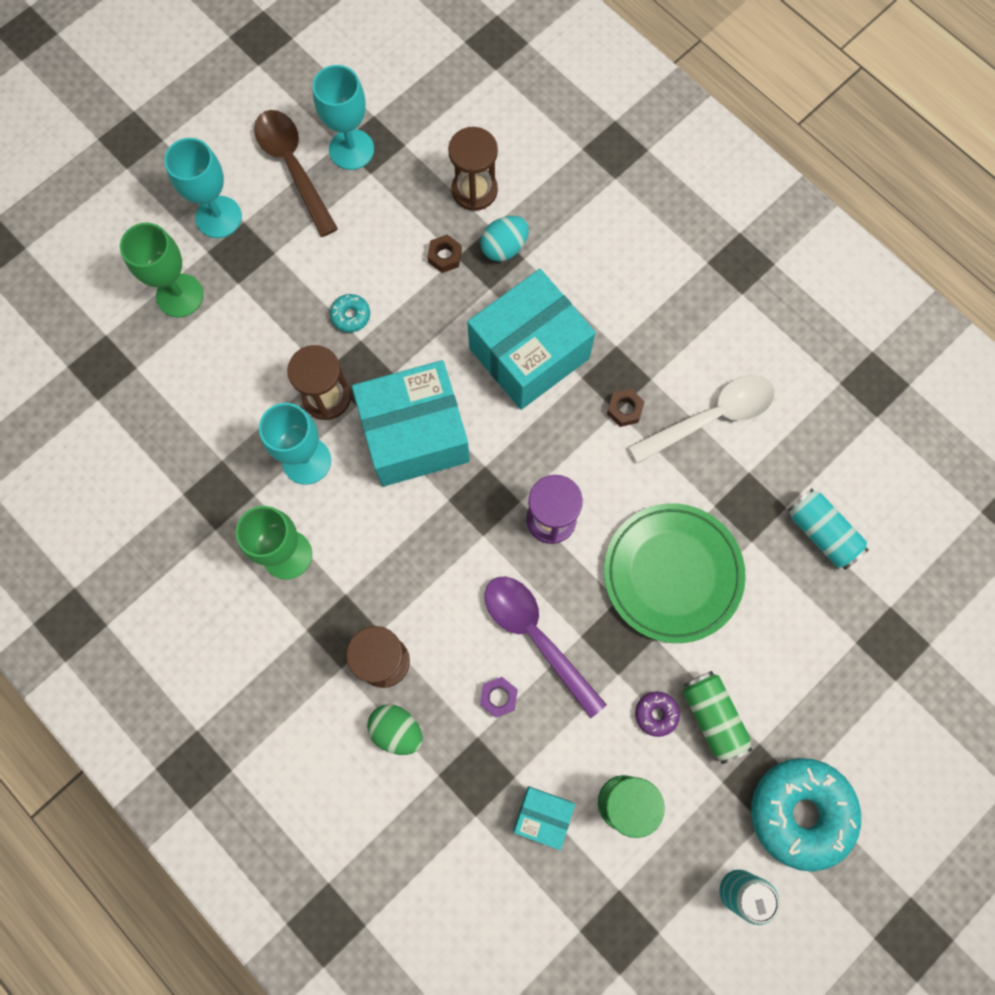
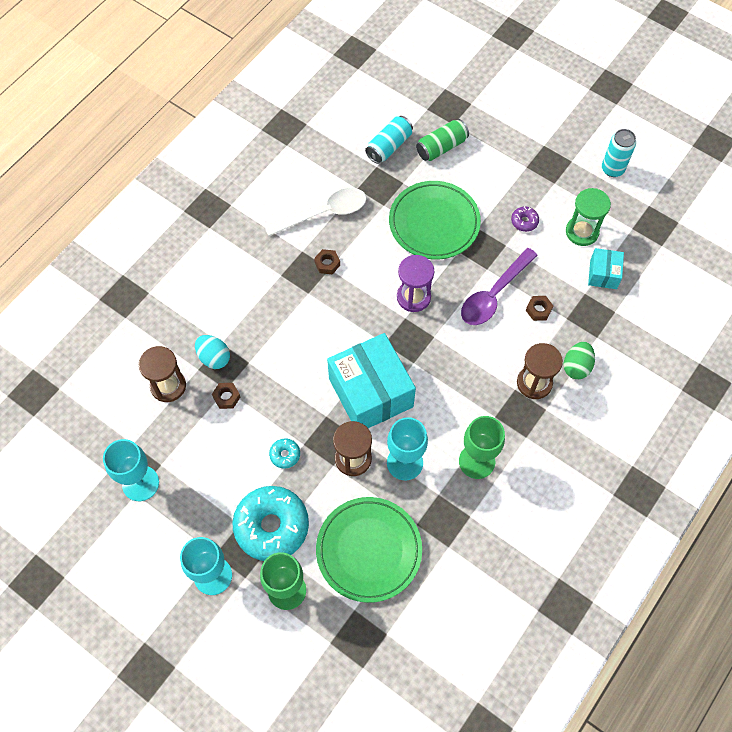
camera: 100 degrees left, 10 degrees down
(203, 396) = (369, 550): none -> green plate
(293, 167) = (161, 526): brown spoon -> none
(498, 697) = (538, 310): purple nut -> brown nut
(529, 353) = (295, 328): turquoise box -> none
(711, 417) = (323, 213): white spoon -> white spoon turned 105 degrees clockwise
(713, 717) = (517, 191): green can -> green can (441, 147)
(800, 812) = (560, 143): turquoise donut -> turquoise donut (271, 526)

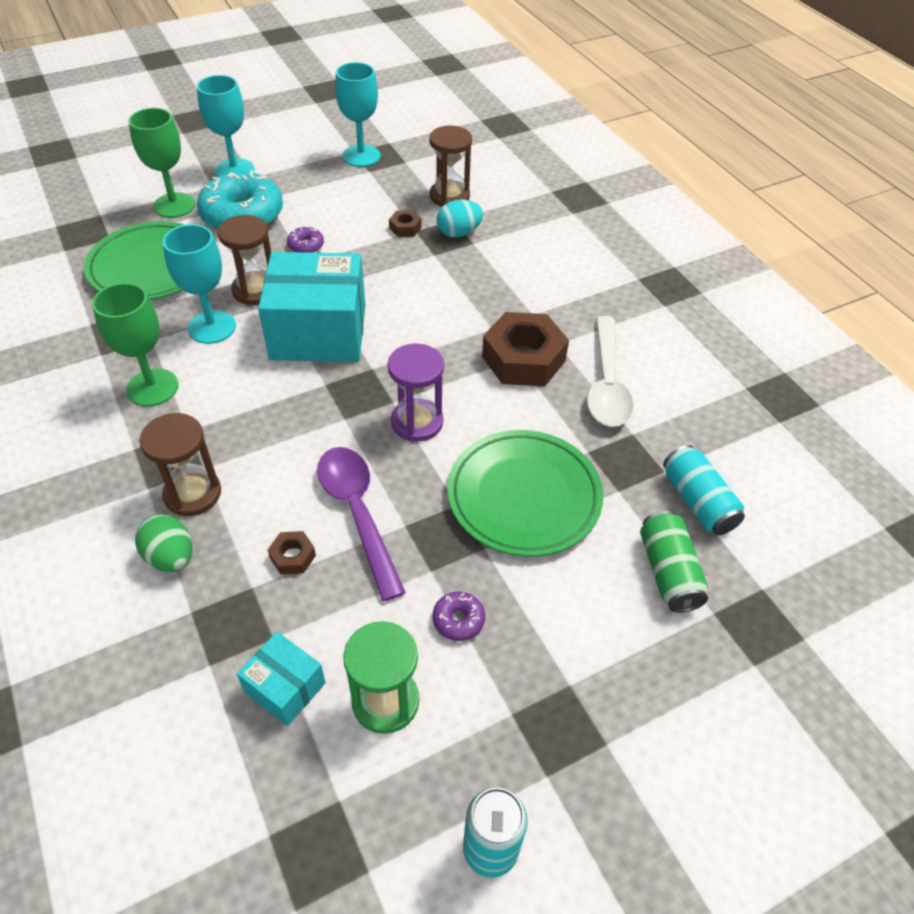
camera: 115 degrees right, 15 degrees down
(285, 455) = (306, 246): turquoise donut -> purple donut
(327, 264) = (523, 359): brown nut -> brown nut, size x2.23

